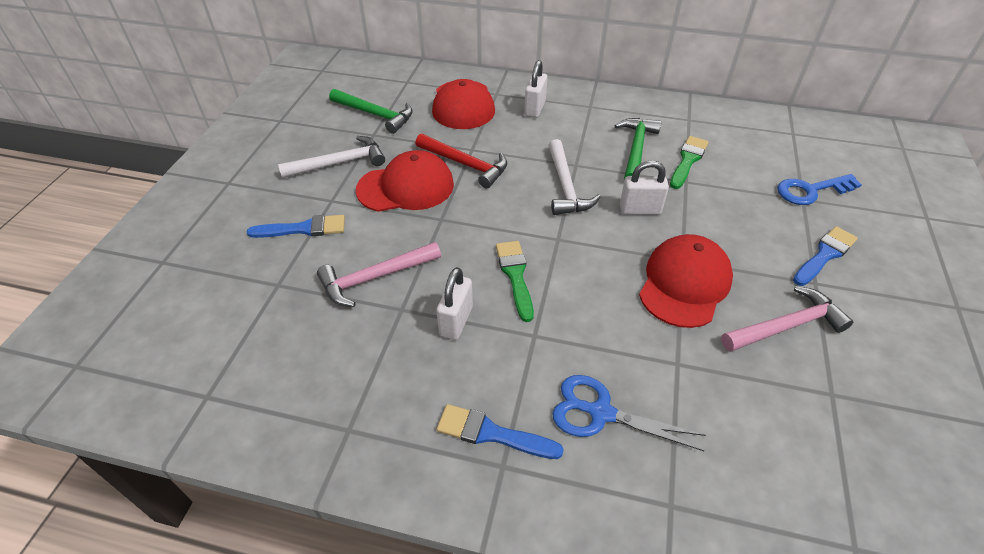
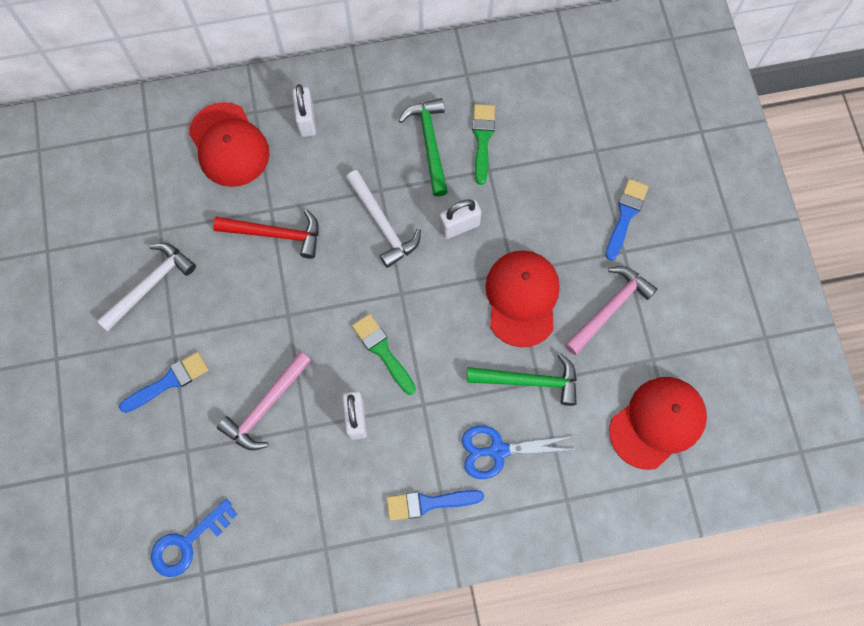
camera: 25 degrees left, 25 degrees up
(376, 115) = (145, 199): green hammer -> green hammer (530, 381)
(406, 187) = (234, 289): red cap -> red cap (657, 422)
(810, 191) = (600, 136): blue key -> blue key (187, 543)

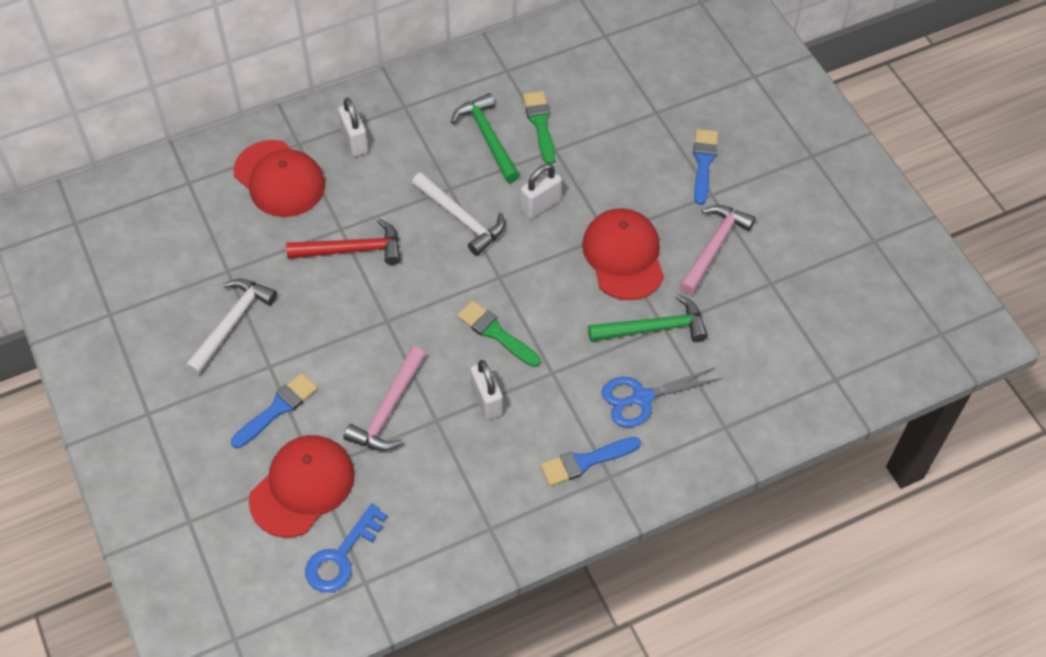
camera: 15 degrees left, 15 degrees down
(657, 422) = (793, 338): red cap -> red cap (302, 487)

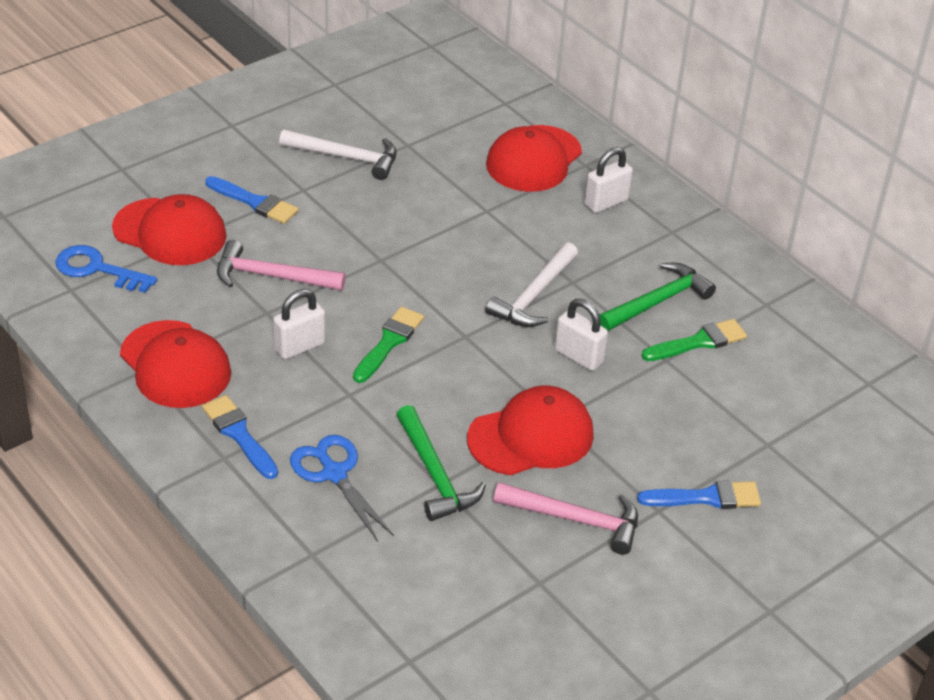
camera: 75 degrees right, 15 degrees down
(353, 250) = (462, 223): red hammer -> none
(489, 501) = (175, 365): none -> red cap

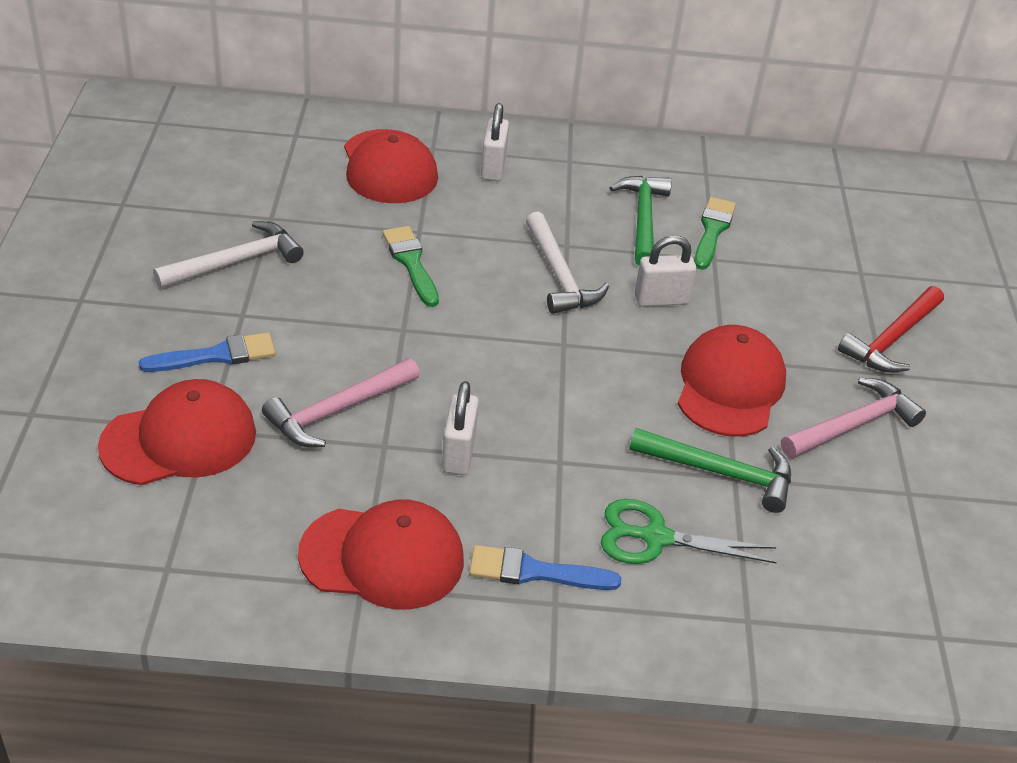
camera: 50 degrees left, 0 degrees up
(97, 269) = (163, 528): blue key -> none
(334, 473) = (654, 537): blue scissors -> green scissors
(389, 342) = (519, 393): green brush -> green brush (411, 263)
(706, 497) = (891, 340): blue brush -> red hammer

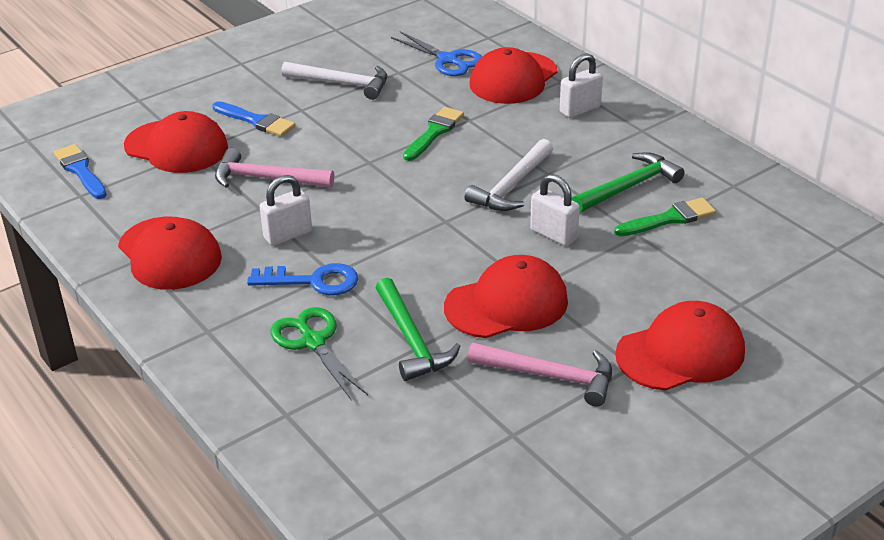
camera: 55 degrees right, 5 degrees down
(298, 179) = (448, 60): none -> blue scissors
(534, 572) = (224, 310): blue brush -> blue brush (80, 170)
(558, 481) = (313, 281): none -> blue key
(891, 340) = (680, 353): red hammer -> red cap

